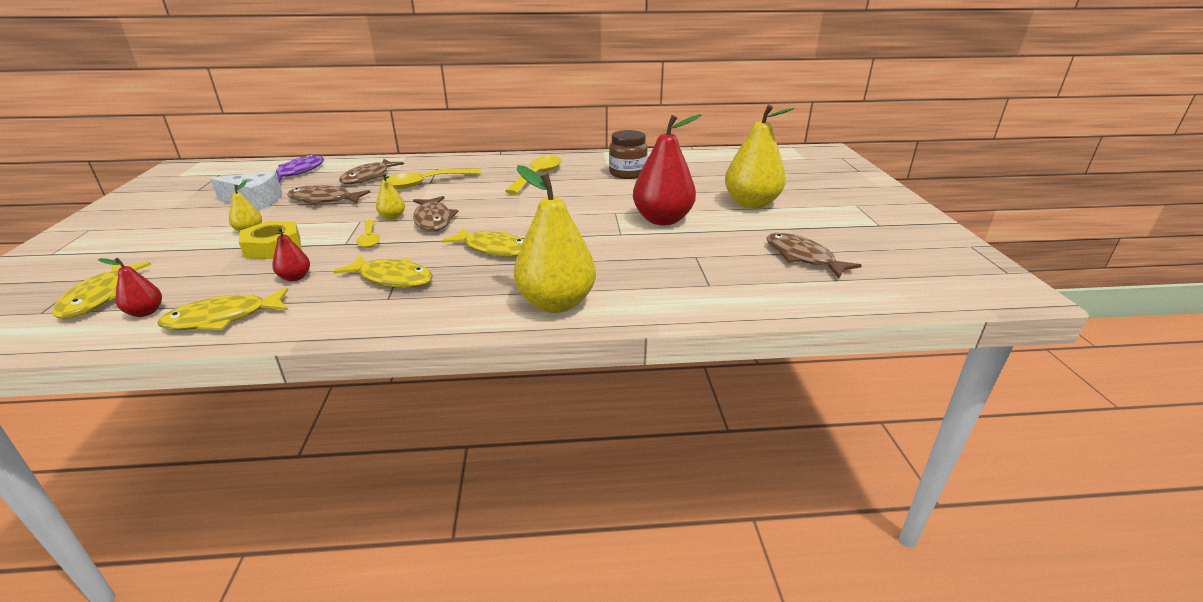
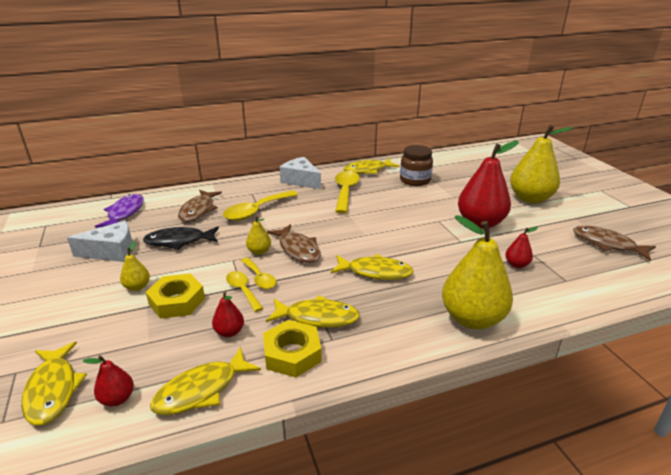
camera: 15 degrees left, 0 degrees up
(324, 200) = (179, 241): brown fish -> black fish
(335, 304) = (292, 354): none -> yellow nut
(343, 246) = (242, 290): none -> yellow spoon
(499, 162) = (301, 180): none -> white cheese
(582, 160) = (367, 170): none -> yellow fish
(663, 262) = (516, 265): none -> red pear

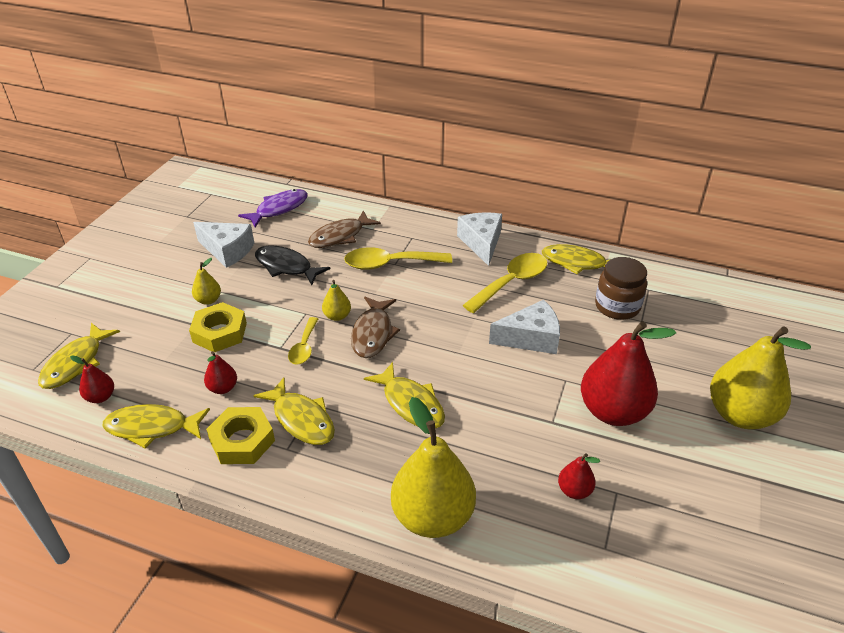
camera: 40 degrees right, 10 degrees up
(242, 290) = (277, 352): yellow spoon -> none
(394, 211) = (531, 338): none -> white cheese
(607, 244) = (745, 541): brown fish -> none

